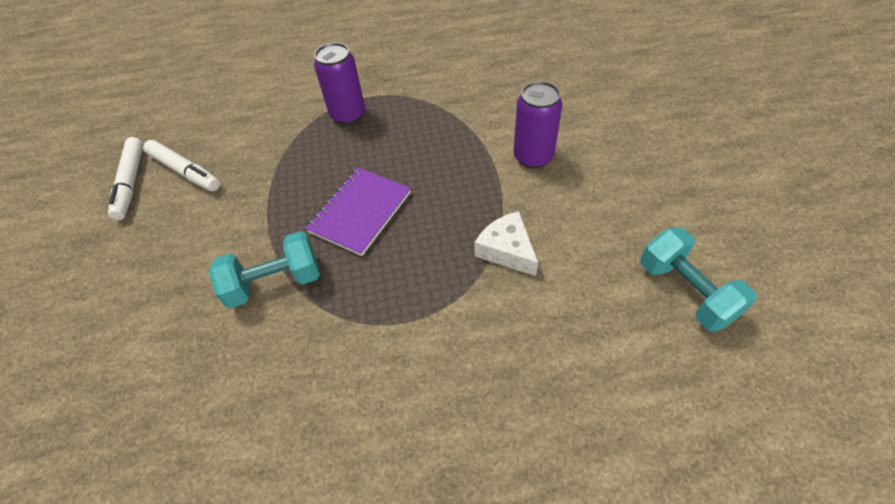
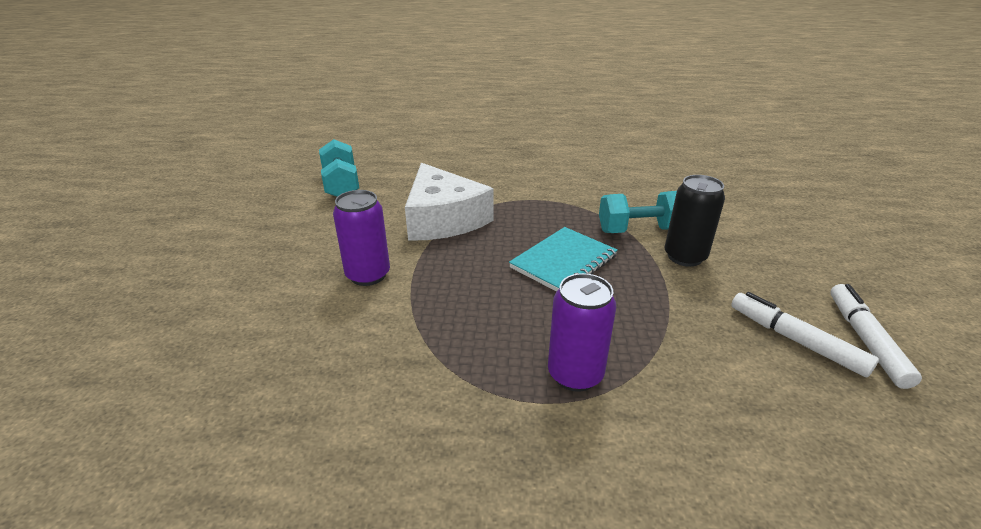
camera: 170 degrees left, 20 degrees down
(236, 247) = (685, 257): none -> black can
(360, 212) = (563, 262): purple notebook -> turquoise notebook
(507, 250) = (443, 219): white cheese -> white cheese, size x1.82

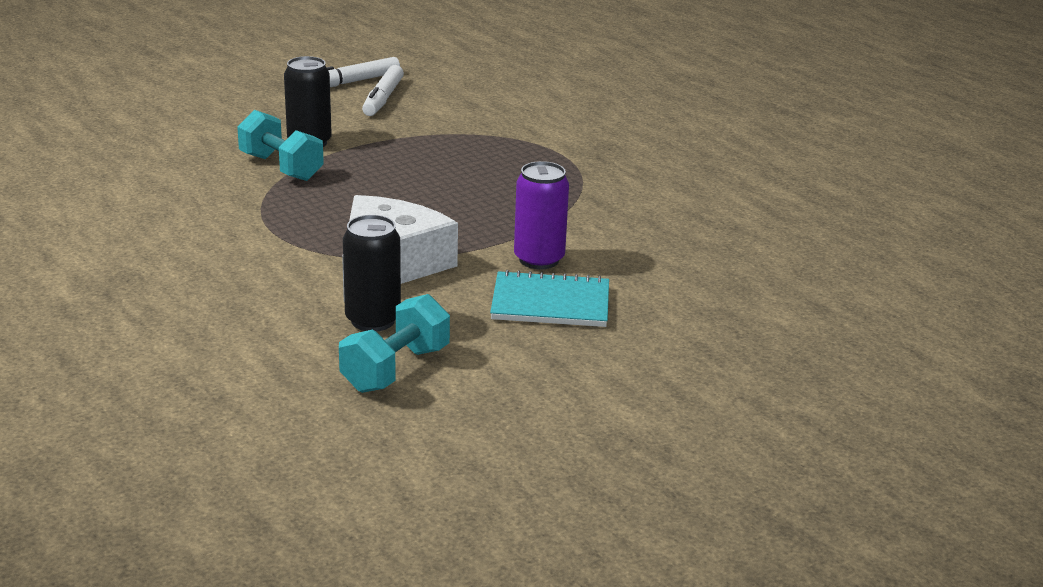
camera: 130 degrees left, 5 degrees down
(392, 194) = (373, 320): none -> black can
(563, 262) = (388, 185): turquoise notebook -> turquoise notebook (550, 303)
(575, 374) = (522, 150): purple can -> none

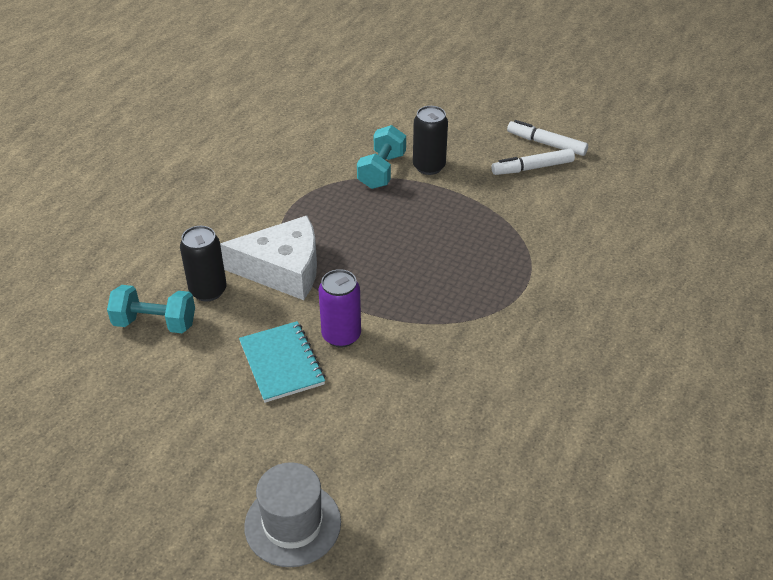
camera: 65 degrees right, 15 degrees up
(795, 352) = (292, 524): none -> grey hat

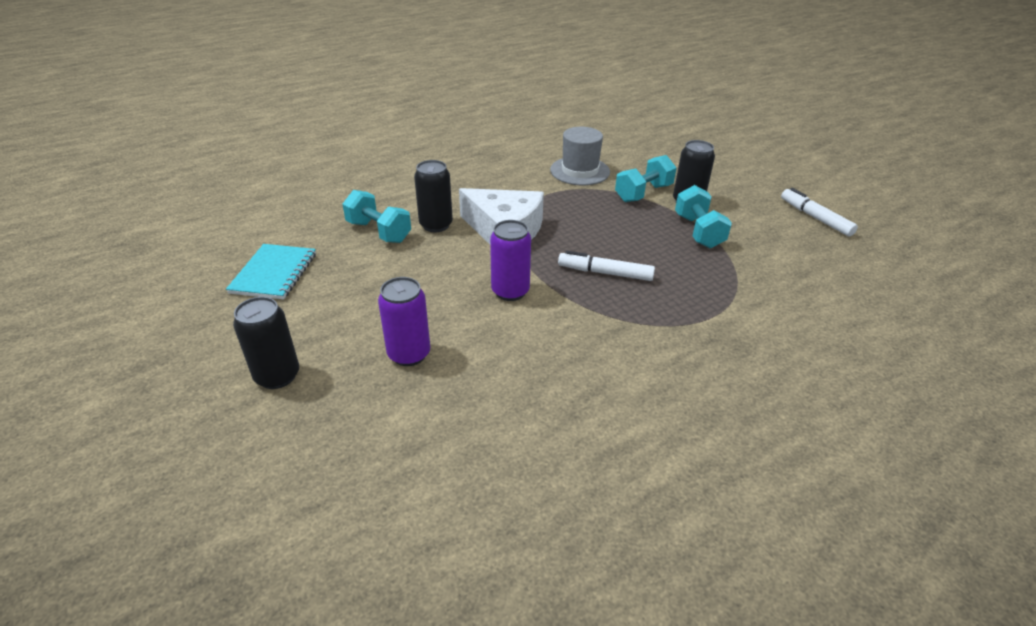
camera: 30 degrees right, 5 degrees down
(201, 519) = (277, 376): none -> black can
(281, 363) = (444, 292): turquoise notebook -> turquoise notebook (274, 273)
(292, 524) = (340, 414): grey hat -> grey hat (580, 171)
(303, 440) = (409, 354): none -> purple can
(459, 199) = (698, 231): none -> turquoise dumbbell
(532, 168) = (787, 231): white marker -> white marker (605, 273)

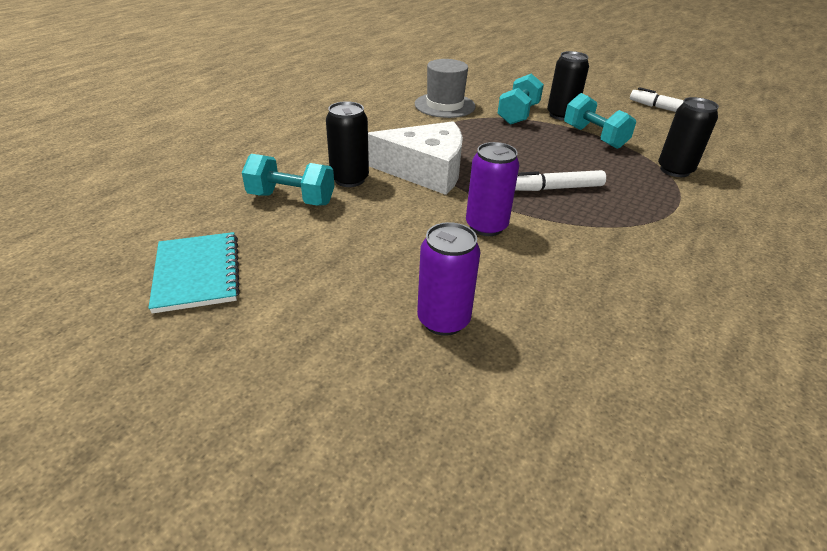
camera: 25 degrees left, 0 degrees up
(277, 376) = (306, 397): black can -> black can (674, 170)

